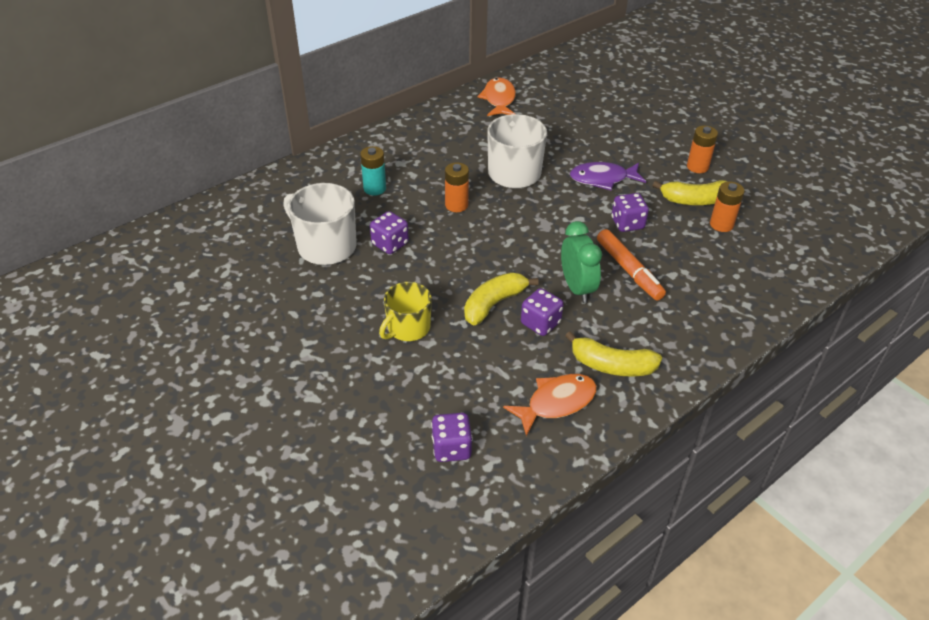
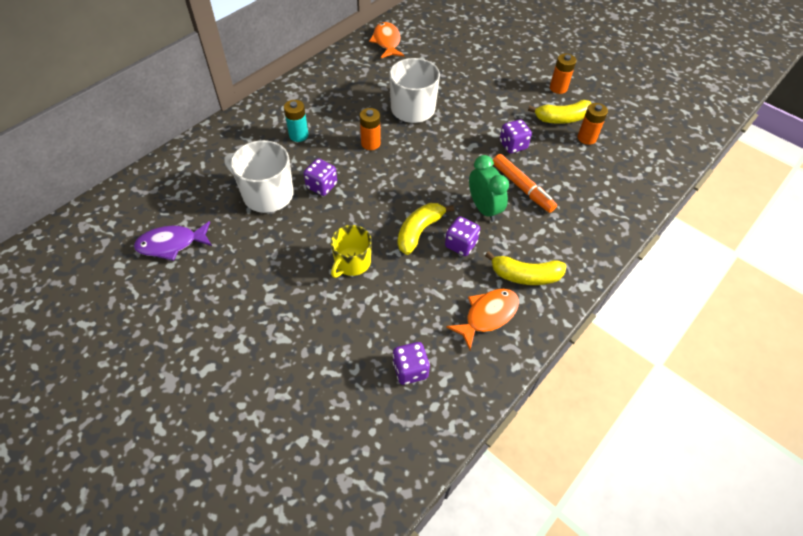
camera: 10 degrees left, 10 degrees up
(602, 179) = (485, 107): purple fish -> purple fish (171, 244)

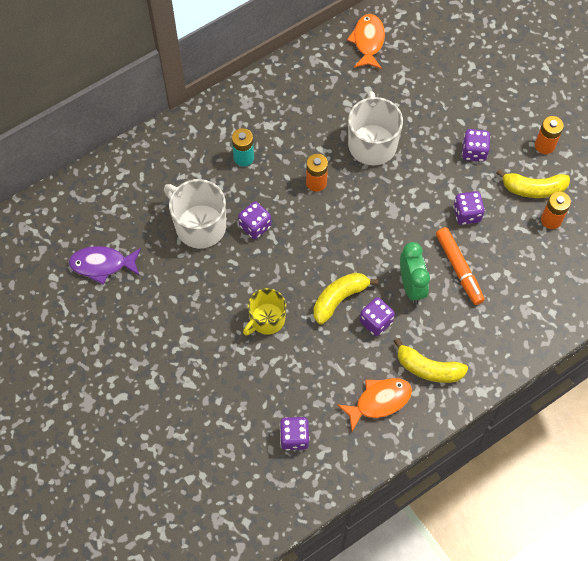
camera: 15 degrees right, 10 degrees up
(501, 101) = (474, 152): none -> purple dice

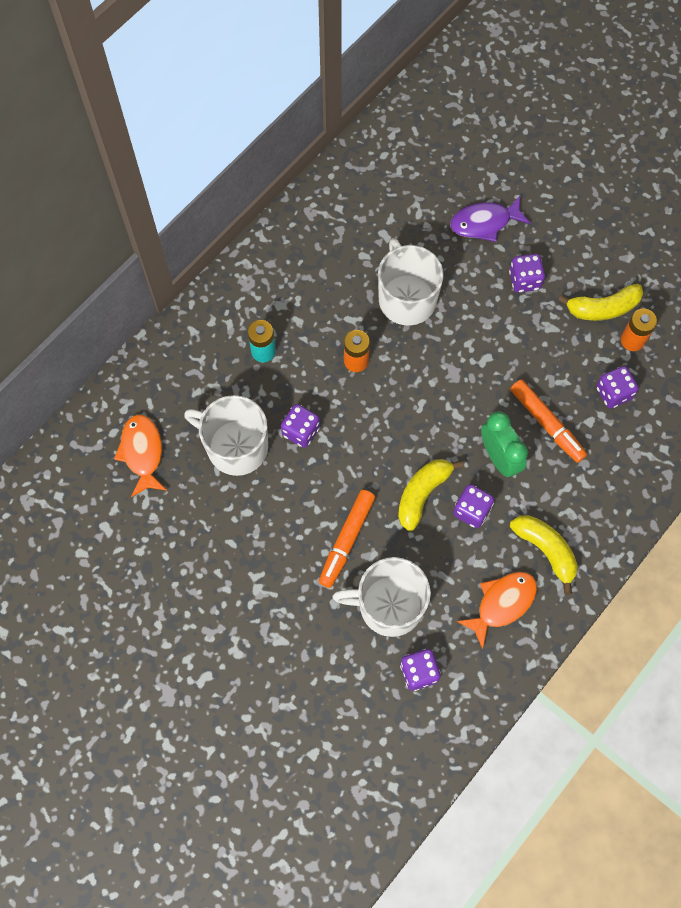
camera: 15 degrees left, 5 degrees up
(102, 264) = (135, 523): purple fish -> purple fish (484, 223)
(266, 319) = (346, 540): yellow mug -> orange marker
(286, 379) = (389, 605): none -> white mug
(368, 41) = (366, 175): orange fish -> orange fish (142, 453)
(428, 368) = (545, 550): yellow banana -> yellow banana turned 135 degrees counterclockwise
(466, 214) = (537, 356): purple dice -> purple dice (613, 393)
(544, 145) = (601, 253): orange battery -> none

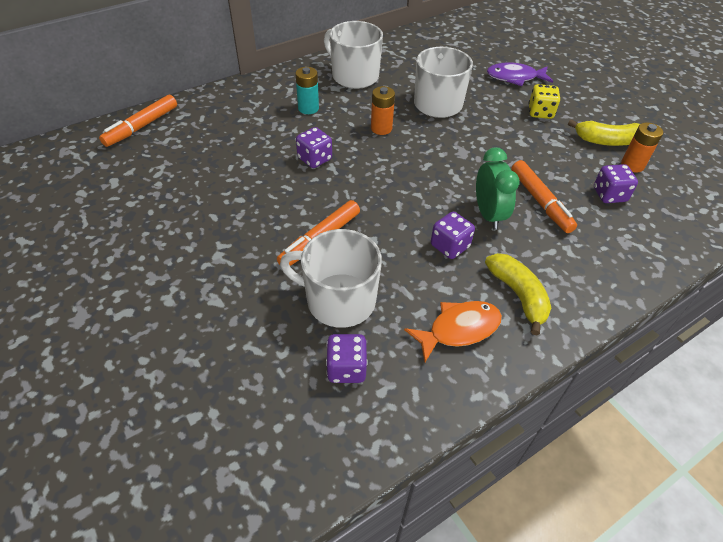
camera: 15 degrees right, 20 degrees down
(90, 438) = (141, 126): none -> orange marker
(142, 453) = (176, 143): orange fish -> none
(236, 446) = (255, 156): white mug -> white mug (354, 76)
(422, 494) = (406, 223): yellow banana -> none
(524, 280) = (540, 112): purple dice -> yellow dice

